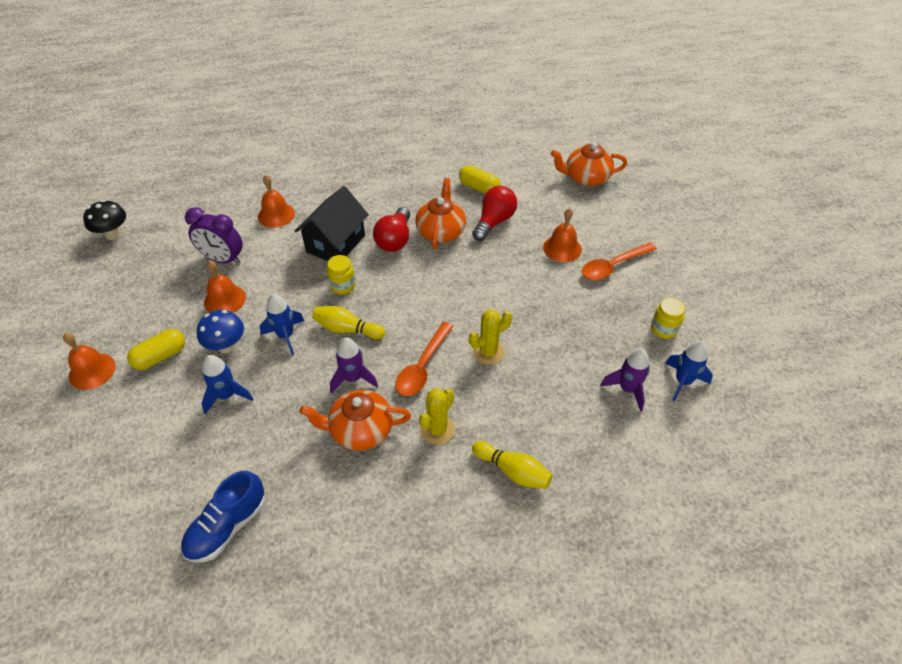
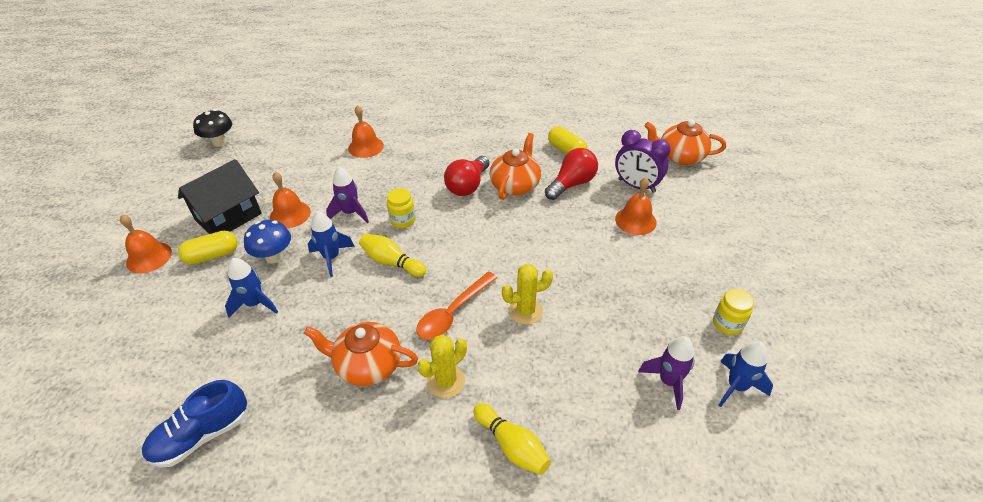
camera: 15 degrees right, 5 degrees down
(223, 259) = (303, 178): purple clock -> purple clock (636, 186)
(336, 244) = (410, 180): black house -> black house (228, 217)
(353, 378) = (379, 311): purple rocket -> purple rocket (350, 213)
(613, 266) = (686, 247): orange spoon -> none

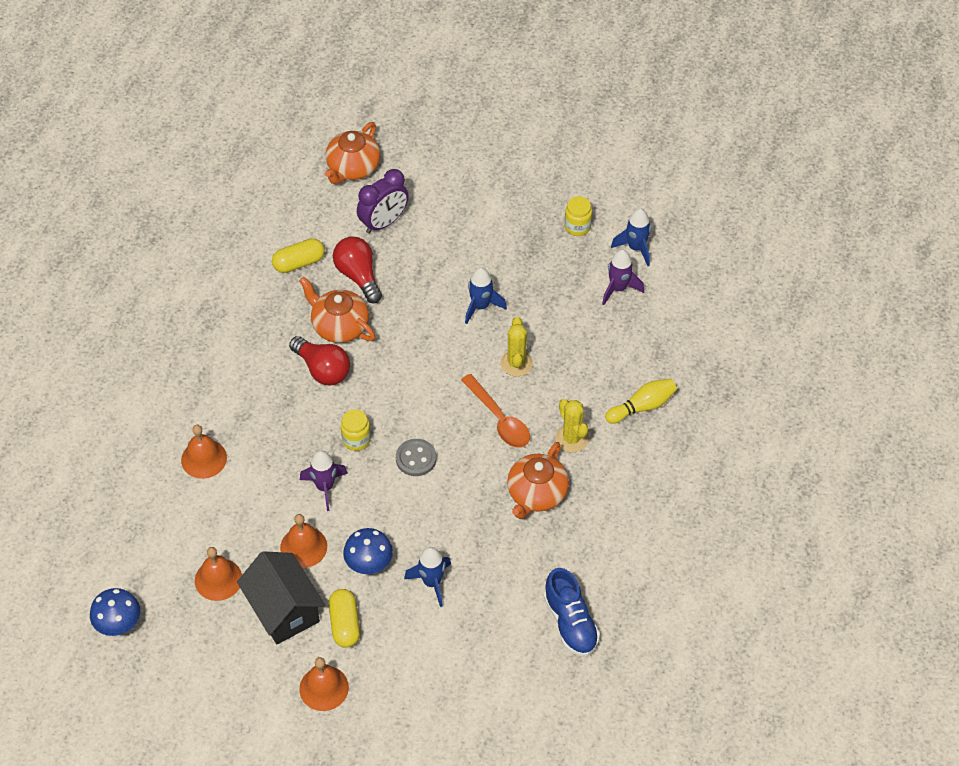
camera: 75 degrees left, 10 degrees up
(219, 142) = (119, 624): black mushroom -> blue mushroom
(331, 257) = (389, 511): blue rocket -> blue rocket (481, 306)
(391, 262) = (416, 458): yellow bowling pin -> grey button
(635, 220) = (434, 242): orange bell -> orange bell (218, 579)

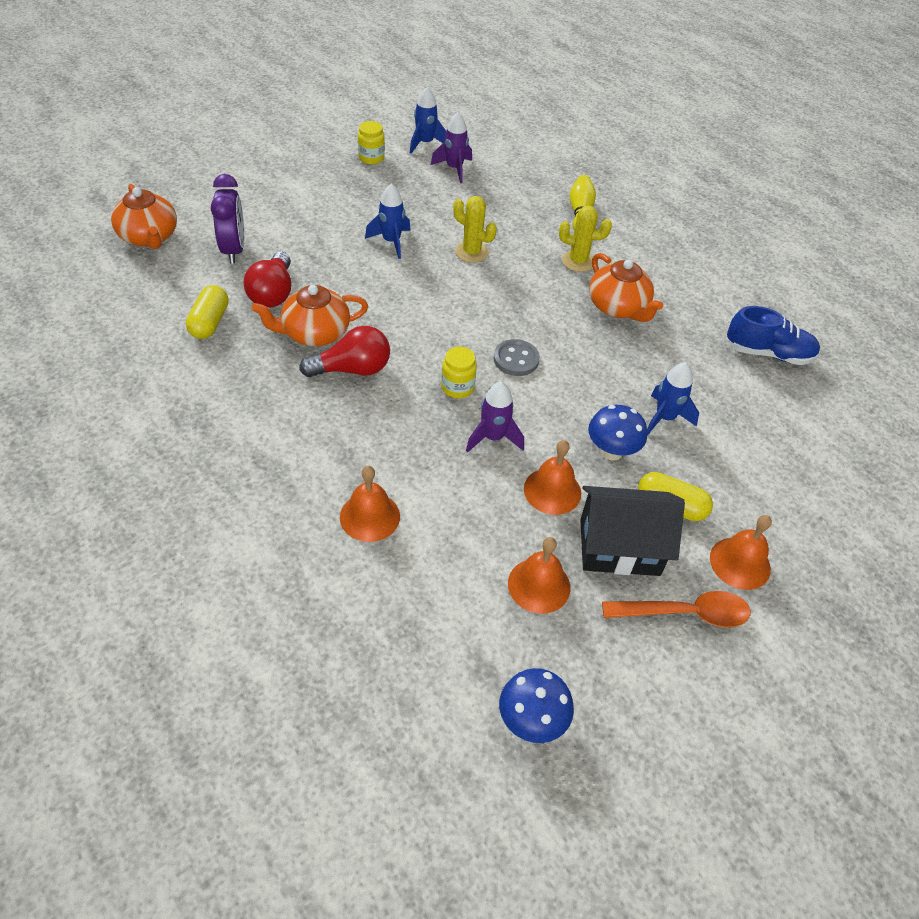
camera: 60 degrees left, 5 degrees down
(358, 276) = (273, 293): red light bulb -> red light bulb turned 90 degrees counterclockwise
(499, 419) = (520, 289): orange spoon -> orange spoon (684, 613)

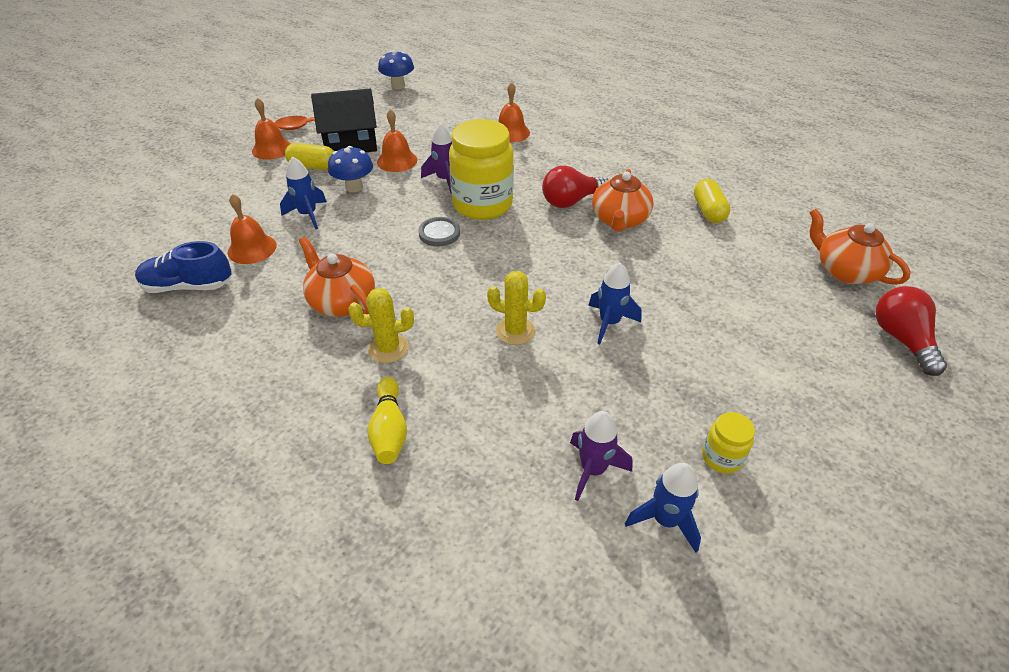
camera: 170 degrees right, 5 degrees down
(234, 250) = (756, 276): purple clock -> none
(273, 293) = (681, 244): red light bulb -> red light bulb (901, 339)
(314, 333) = (619, 220): orange teapot -> orange teapot turned 135 degrees clockwise
(457, 387) = (482, 204): yellow jar -> yellow jar, size x2.18
(539, 585) = (400, 123): orange bell -> orange bell (252, 248)

